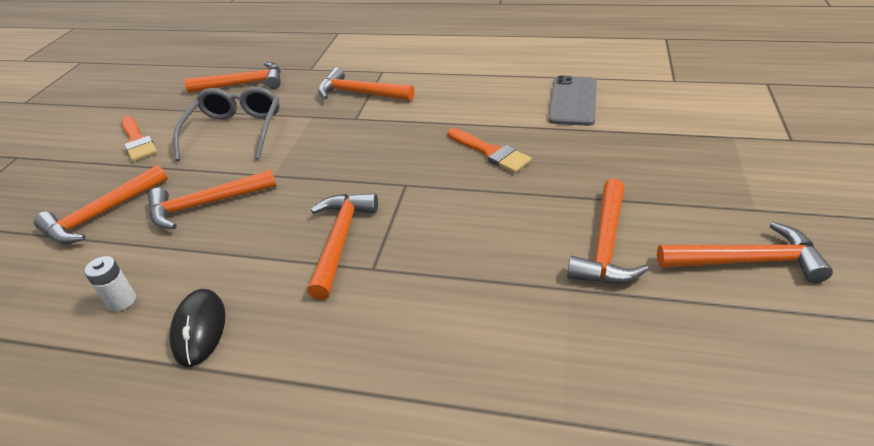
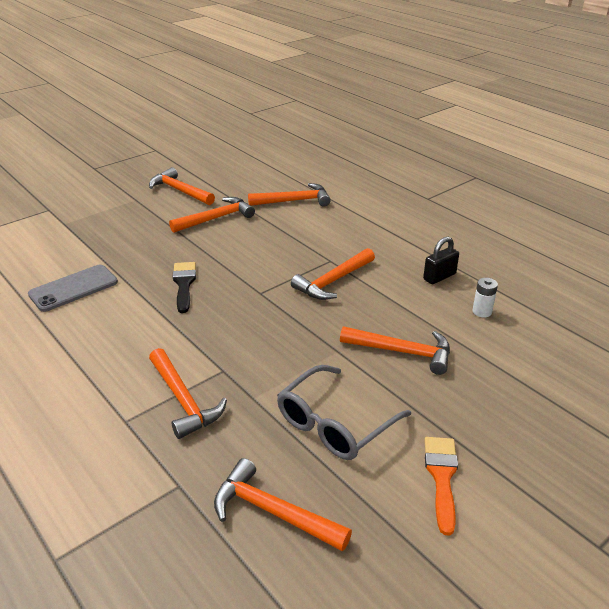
camera: 145 degrees left, 5 degrees down
(102, 214) = (491, 390): orange hammer -> orange hammer (294, 201)
(199, 329) = (439, 277): black mouse -> black padlock
(491, 152) = (184, 284): orange brush -> black brush

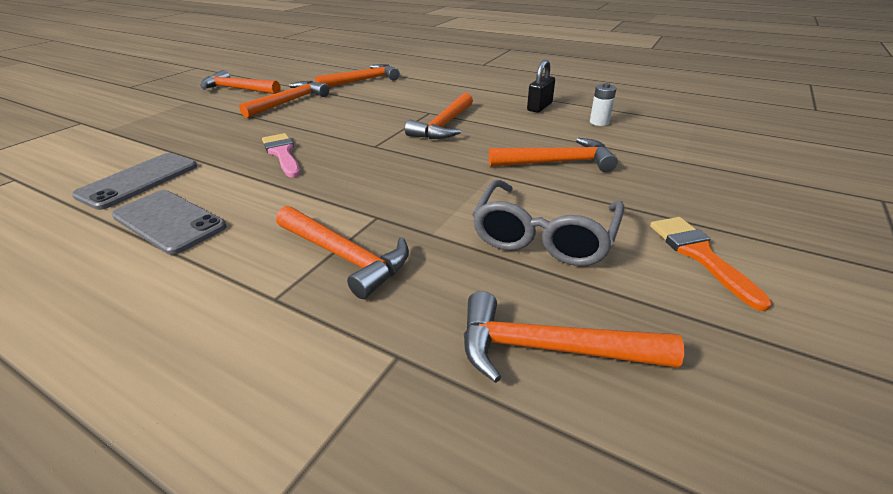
camera: 20 degrees left, 0 degrees up
(82, 335) = (169, 221): none -> grey phone
(184, 284) = (282, 153): black brush -> pink brush

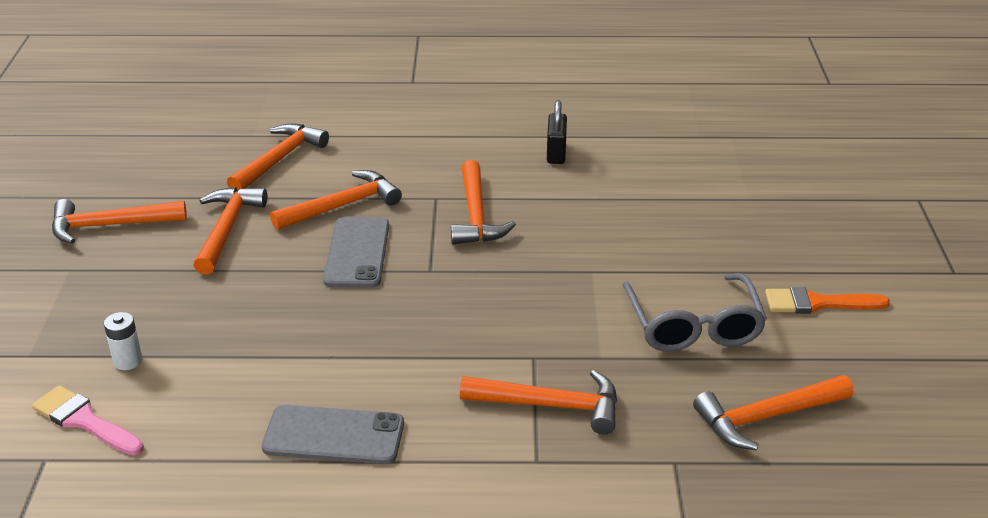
camera: 30 degrees left, 0 degrees up
(139, 180) = (216, 406): grey phone -> grey phone (357, 253)
(282, 153) = (336, 315): pink brush -> pink brush (84, 421)
(557, 162) = (640, 235): orange hammer -> orange hammer (342, 205)
(599, 122) = (638, 162): white battery -> white battery (128, 361)
(700, 255) = (817, 303): orange brush -> orange brush turned 45 degrees counterclockwise

